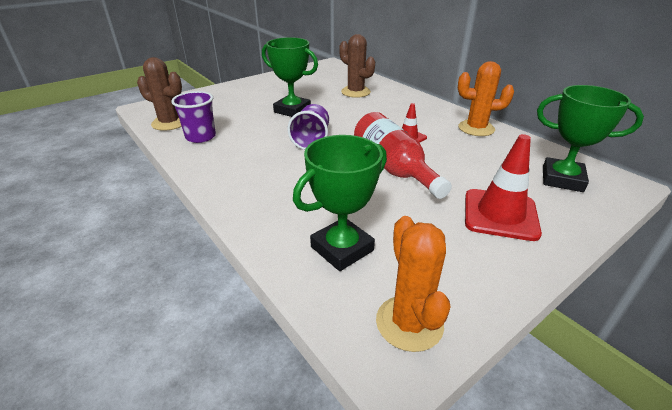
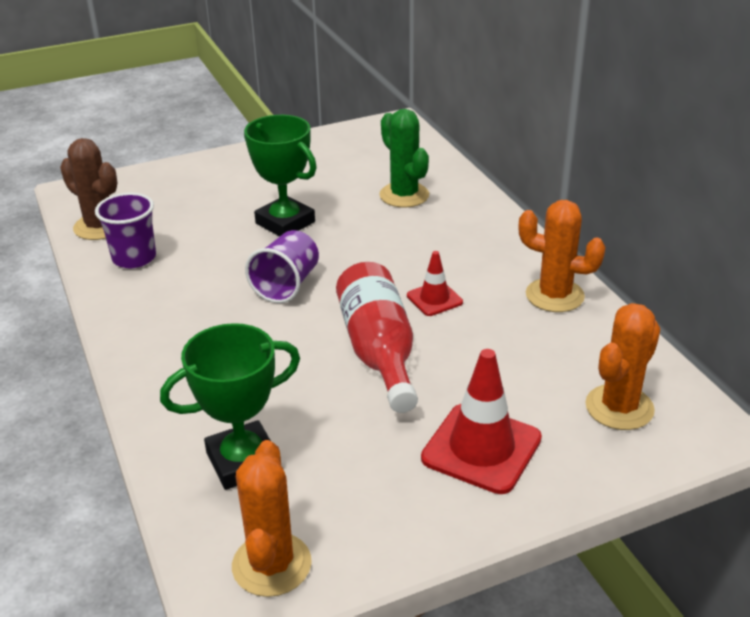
camera: 15 degrees right, 0 degrees up
(355, 92) = (404, 195): brown cactus -> green cactus
(562, 179) = (619, 407): green trophy -> orange cactus

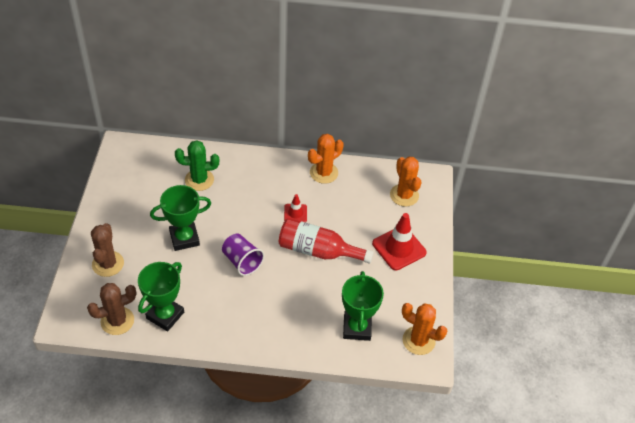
camera: 65 degrees left, 15 degrees up
(134, 258) = (165, 315): purple cup -> green trophy
(190, 186) = (108, 264): none -> brown cactus

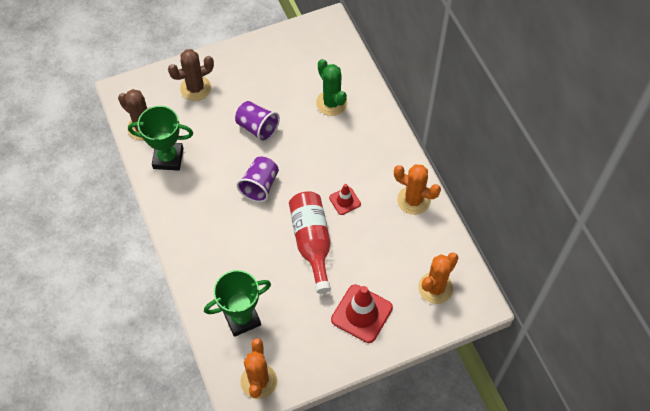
camera: 65 degrees right, 10 degrees up
(184, 238) = (257, 128): green trophy -> purple cup

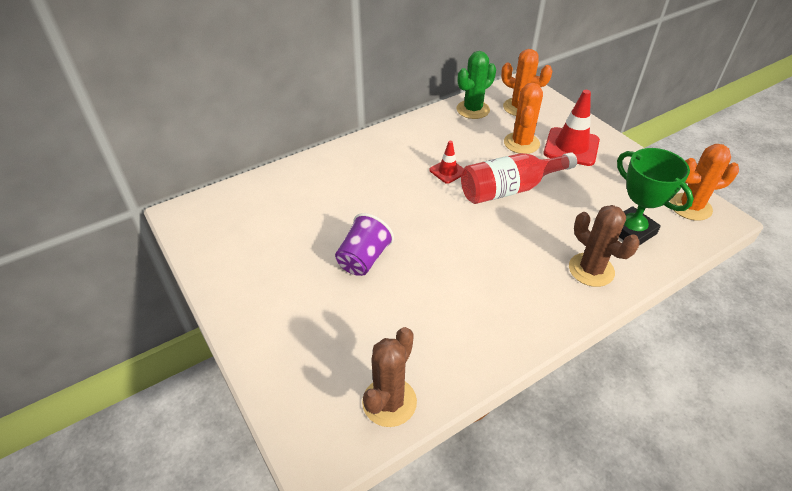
camera: 100 degrees left, 15 degrees down
(168, 158) = (438, 353): green trophy -> none
(195, 88) = (302, 344): brown cactus -> brown cactus (591, 270)
(260, 186) = (452, 243): purple cup -> none
(331, 103) = (314, 196): green cactus -> green cactus (473, 110)
(413, 200) = (430, 126): orange cactus -> orange cactus (521, 143)

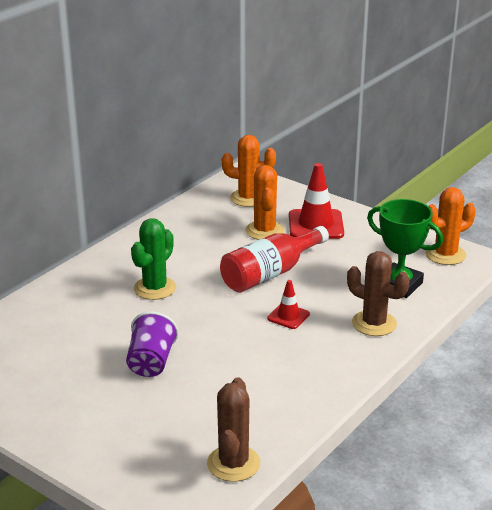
camera: 20 degrees left, 15 degrees down
(447, 171) = (200, 270): red traffic cone -> red traffic cone (288, 316)
(473, 110) = (200, 209): green cactus -> green cactus (155, 288)

